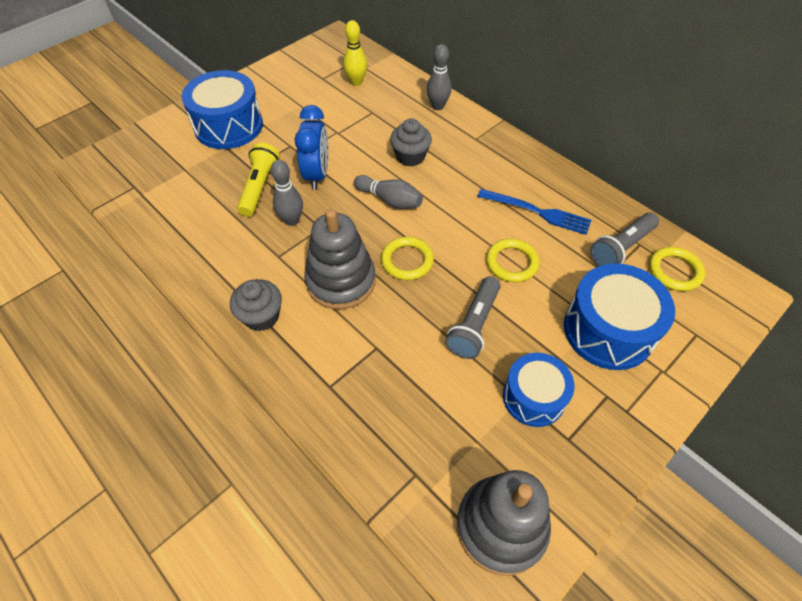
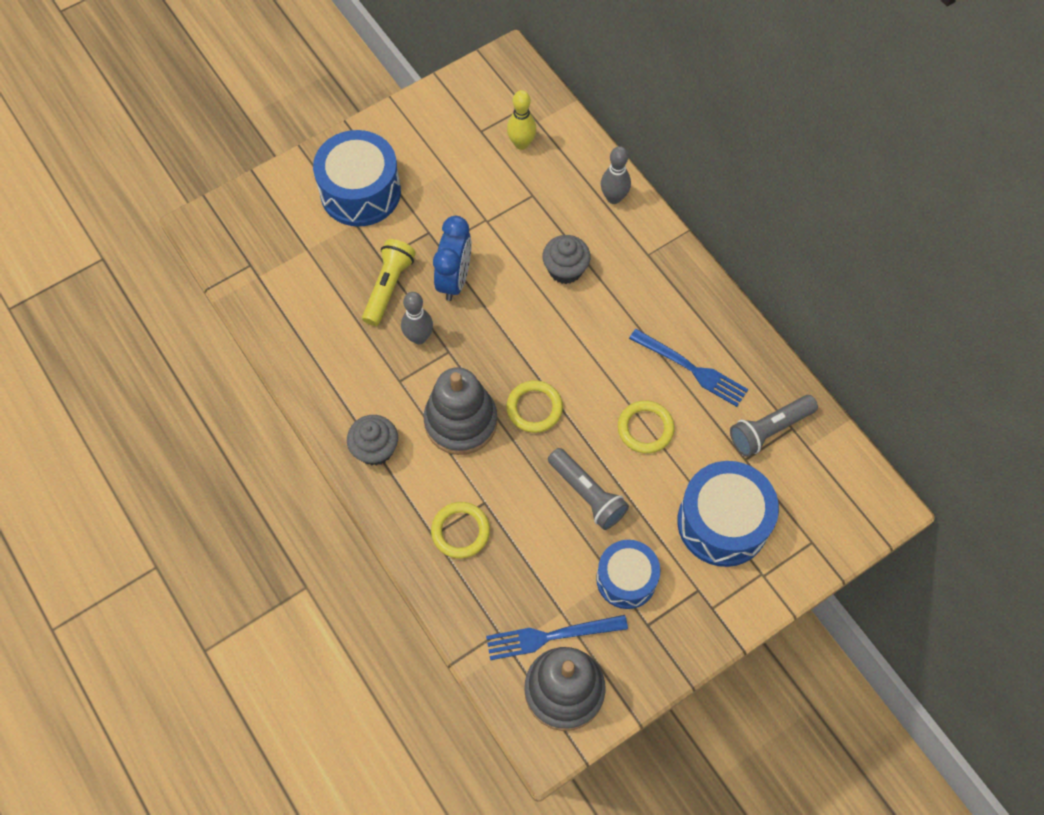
camera: 10 degrees right, 10 degrees up
(390, 200) = (530, 327): grey bowling pin -> none
(472, 469) = (550, 636): none -> blue fork
(474, 325) = (587, 494): grey flashlight -> grey flashlight turned 75 degrees counterclockwise
(674, 271) = (817, 467): yellow ring -> yellow ring (460, 531)

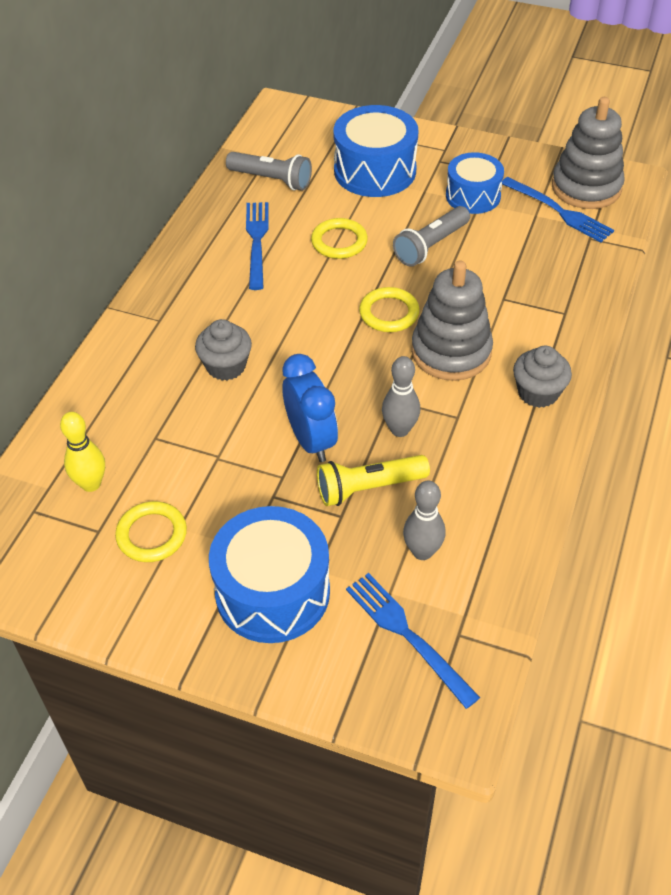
camera: 125 degrees left, 15 degrees down
(273, 239) = (407, 634): none -> blue fork
(454, 280) = (311, 440): blue clock -> blue clock turned 90 degrees clockwise
(460, 531) = (542, 299): yellow ring -> yellow ring (152, 534)
(587, 494) = (430, 246): grey flashlight -> grey flashlight turned 150 degrees counterclockwise
(614, 198) = (109, 374): grey bowling pin -> grey bowling pin (422, 551)

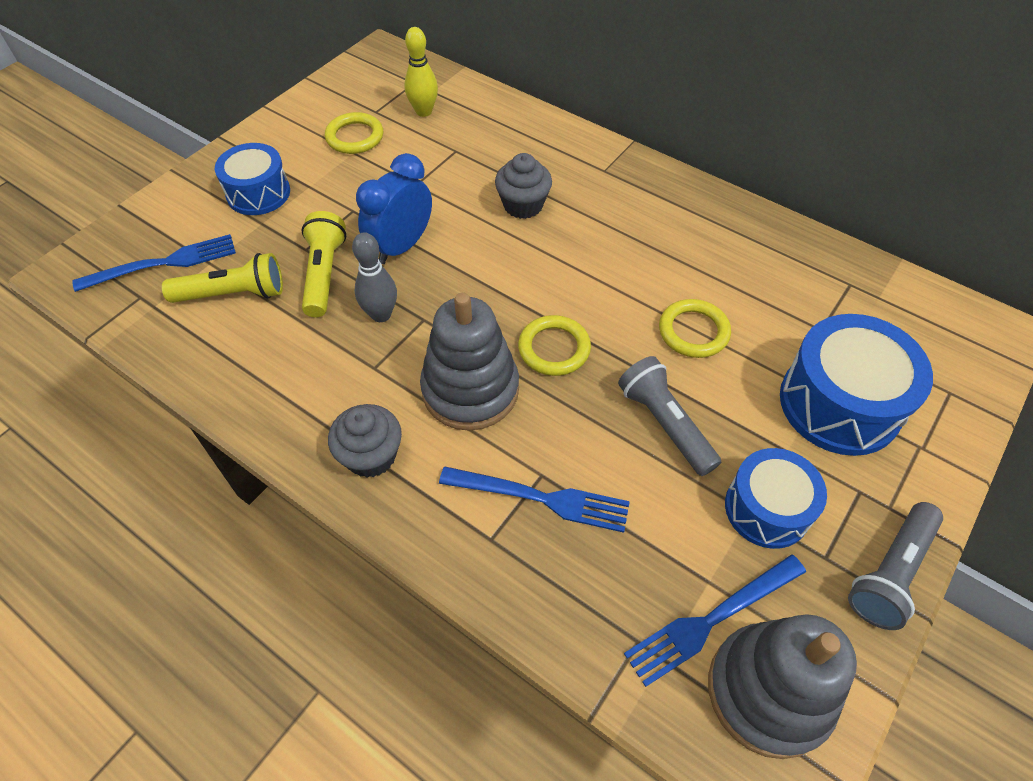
camera: 105 degrees right, 5 degrees up
(257, 241) = (710, 259): blue fork -> blue fork (541, 498)
(272, 180) = (828, 292): grey flashlight -> grey flashlight (890, 573)
(272, 592) = (258, 193): blue drum -> blue drum, size x0.65
(311, 440) = (401, 246): blue clock -> blue clock turned 135 degrees clockwise
(422, 551) = (233, 294): grey bowling pin -> yellow flashlight

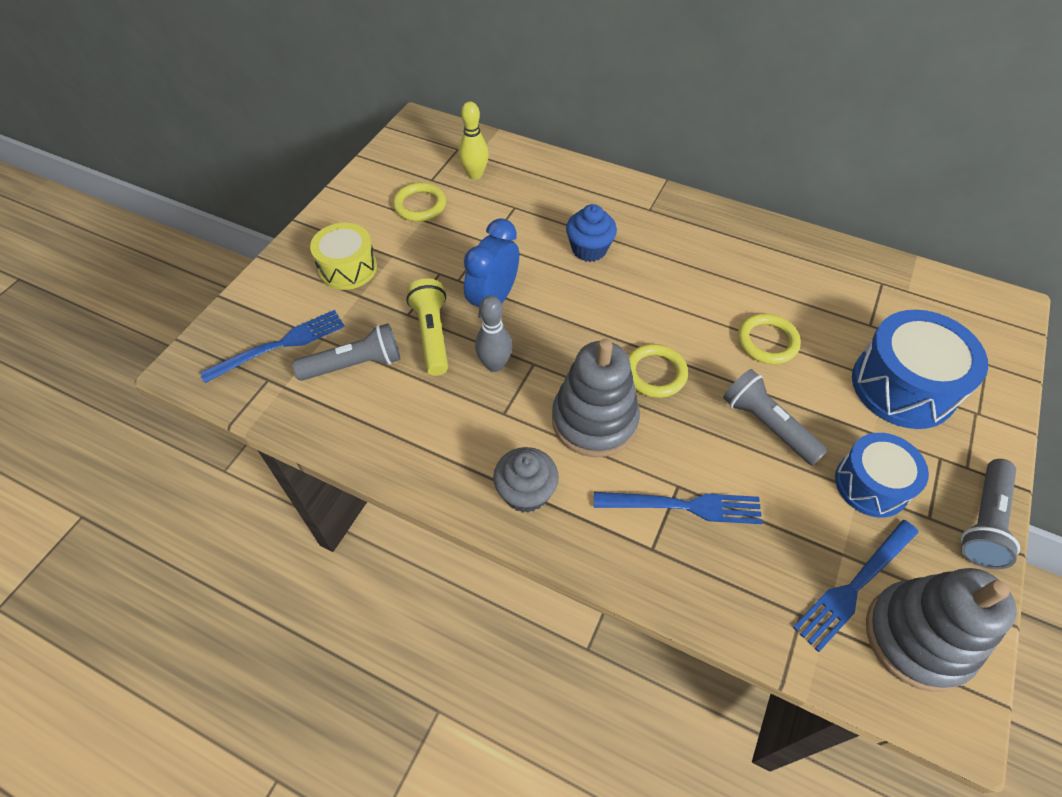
camera: 10 degrees left, 0 degrees up
(233, 294) = (355, 365): yellow flashlight -> grey flashlight
(258, 193) = (348, 268): blue drum -> yellow drum
(523, 205) = (589, 249): grey cupcake -> blue cupcake

